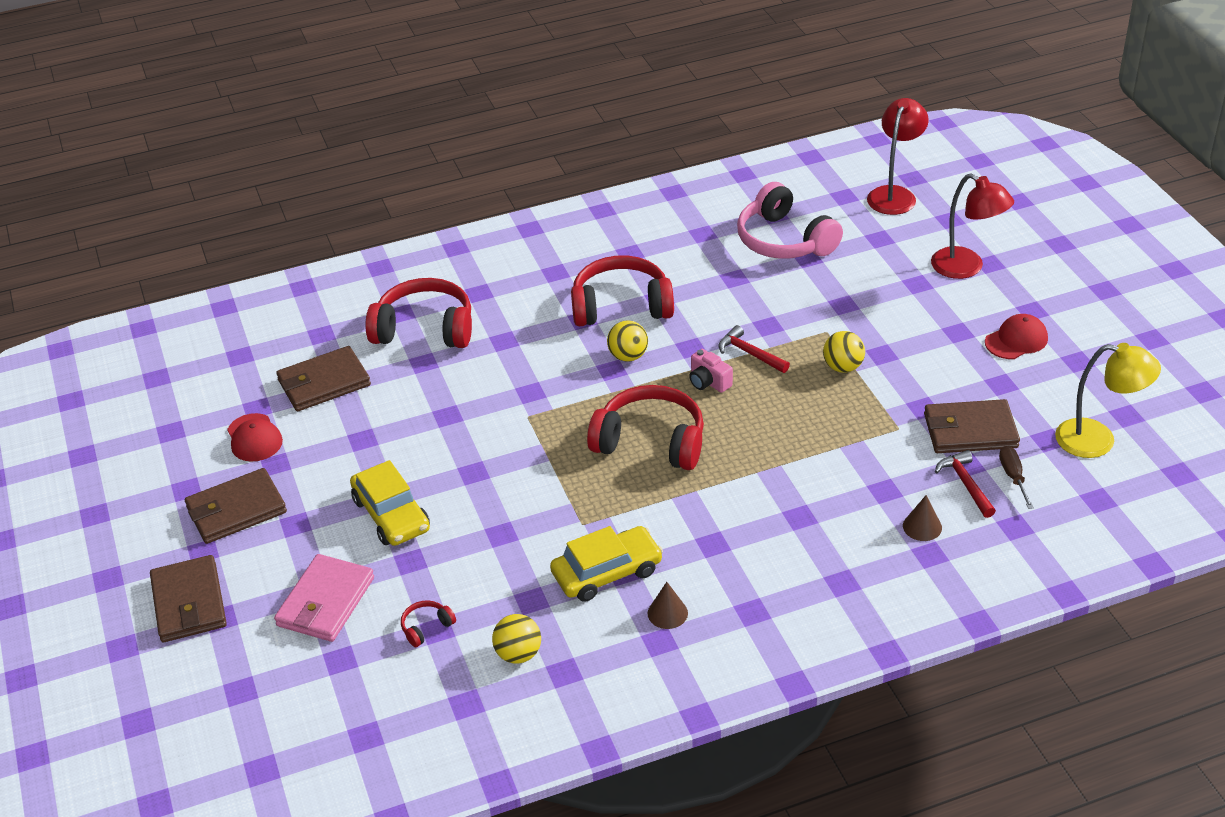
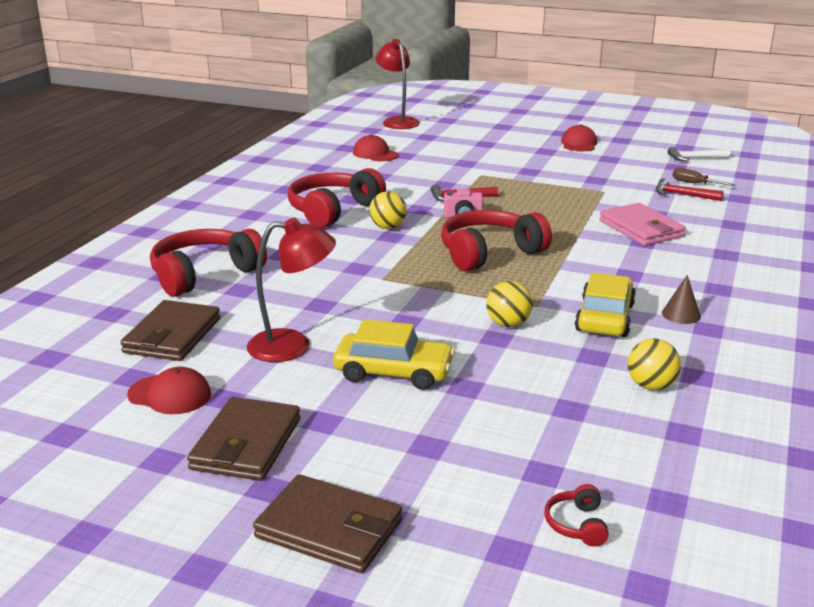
camera: 50 degrees left, 15 degrees down
(325, 602) = (453, 448): pink wallet -> pink wallet (641, 229)
(426, 627) = (561, 413): red headphones -> red headphones (576, 524)
(784, 240) = (375, 154): pink headphones -> red cap
(843, 367) = (522, 183): yellow ball -> yellow ball (508, 324)
(922, 526) = (704, 217): brown cone -> none
(966, 268) = (495, 131): red lamp -> red lamp (293, 346)
(970, 431) = (637, 178): brown wallet -> none
(1098, 440) = (694, 158): yellow lamp -> white hammer

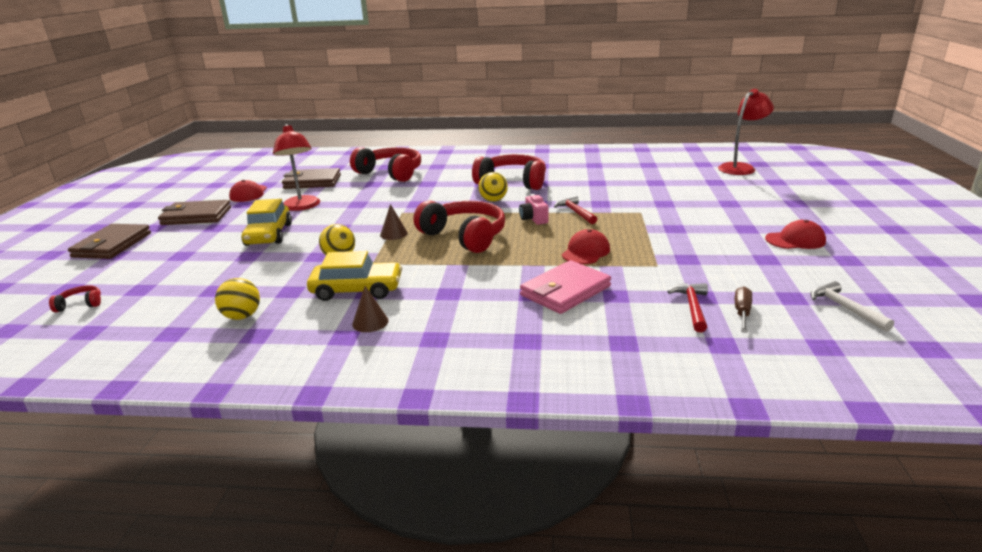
camera: 75 degrees right, 0 degrees up
(375, 154) = (645, 174): red cap -> red cap (586, 252)
(454, 288) = (394, 234): none -> brown cone

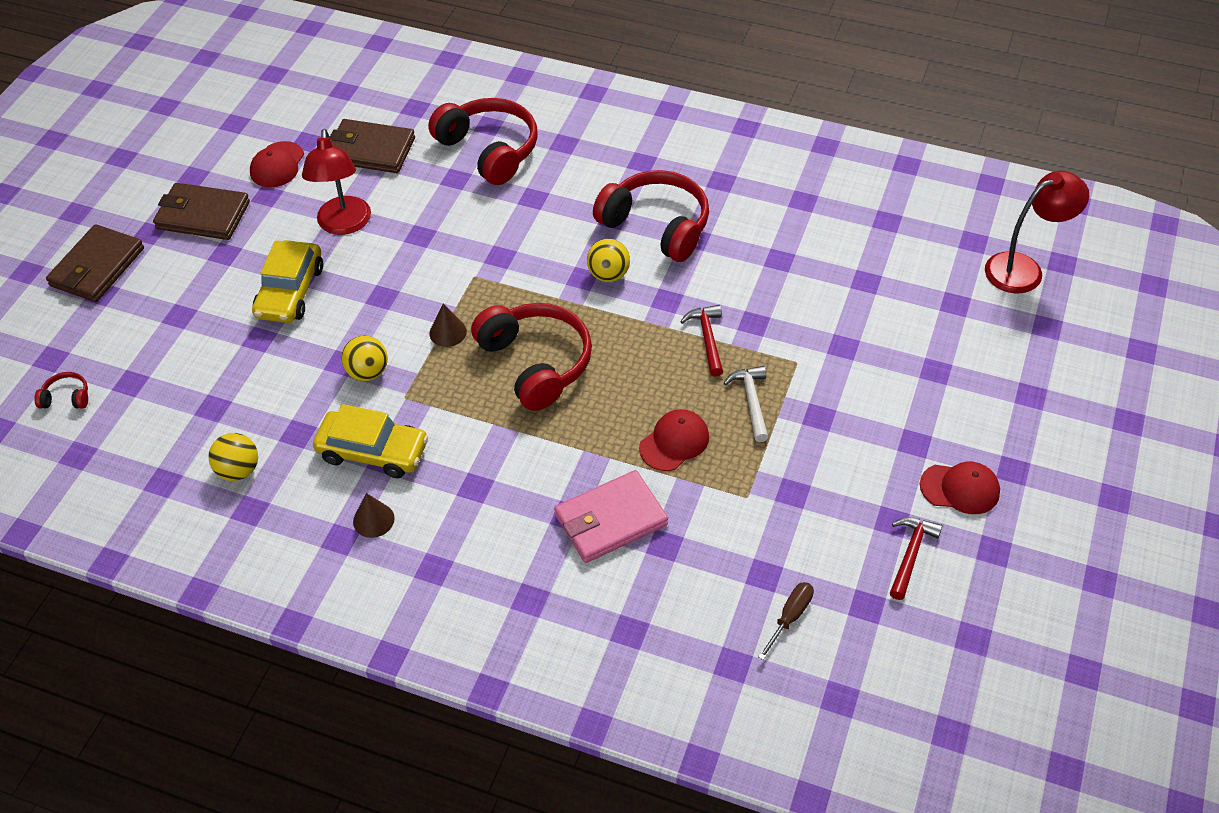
camera: 15 degrees right, 25 degrees up
(533, 219) = (643, 341): pink camera -> none
(692, 307) = (740, 591): red hammer -> red hammer (910, 554)
(844, 308) = (913, 642): white hammer -> white hammer (751, 401)

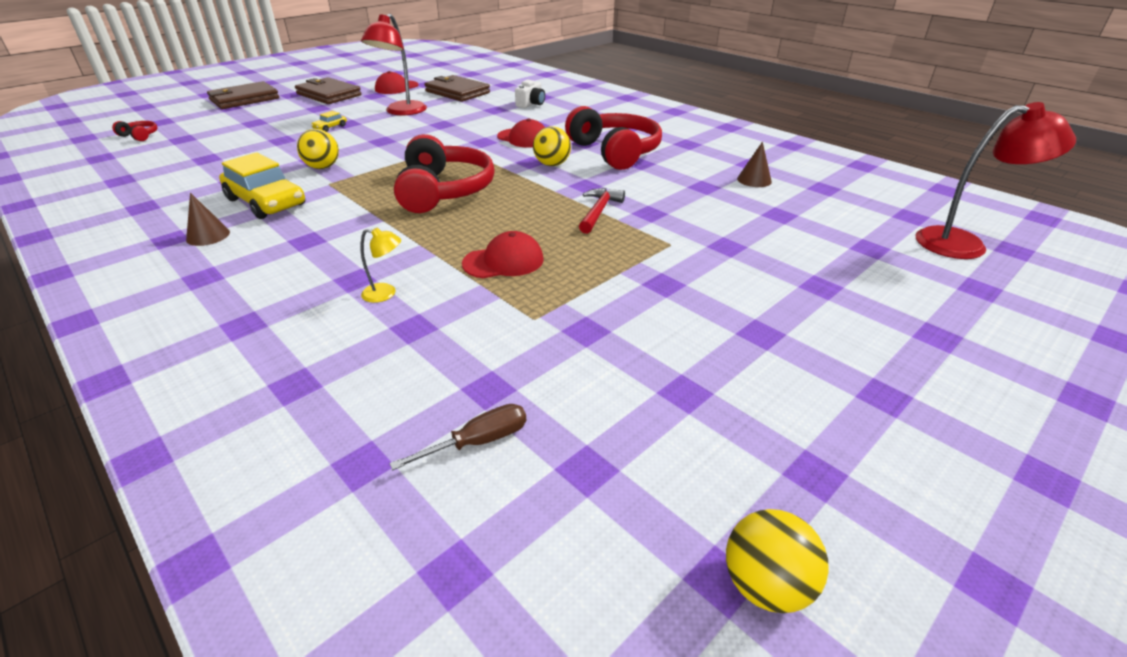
camera: 25 degrees right, 15 degrees down
(238, 470) = (170, 187): yellow ball -> yellow ball (765, 585)
(290, 291) = (330, 127): yellow car -> yellow car, size x0.44
(448, 332) = (401, 163): brown cone -> brown cone (754, 180)
(489, 150) = (531, 104): red headphones -> white camera
(610, 520) = (386, 293): pink wallet -> yellow lamp
(751, 401) = (603, 256): white hammer -> none
(910, 554) = (687, 434): red hammer -> none
(960, 489) = (797, 391): red cap -> red cap (523, 138)

